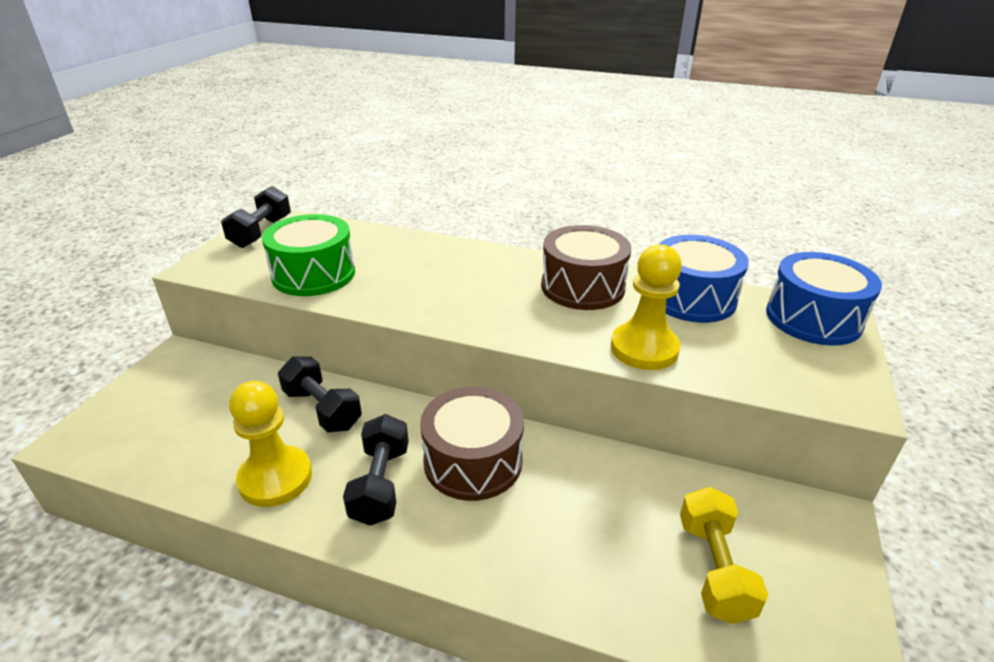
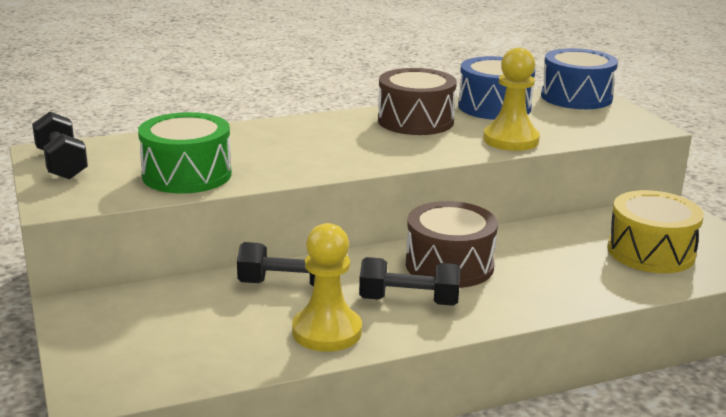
camera: 40 degrees left, 10 degrees down
(380, 484) = (409, 301): black dumbbell -> black dumbbell turned 45 degrees counterclockwise
(714, 568) = (650, 252): yellow dumbbell -> yellow drum

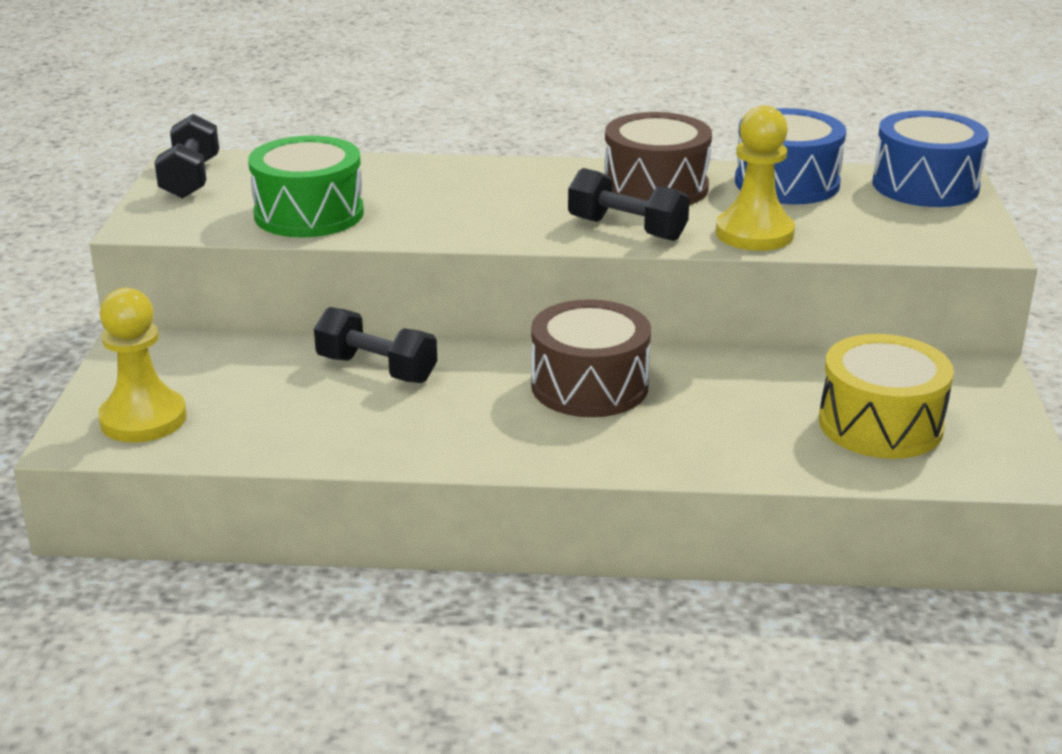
camera: 25 degrees right, 5 degrees up
(327, 331) = (369, 433): yellow pawn -> yellow pawn (143, 419)
(409, 301) = (496, 419): black dumbbell -> black dumbbell (627, 229)

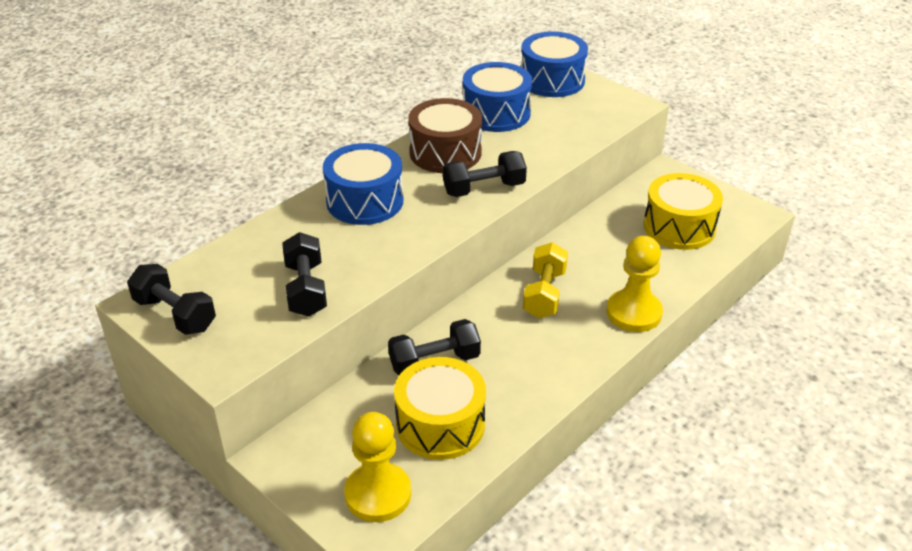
camera: 50 degrees left, 10 degrees up
(285, 411) = (440, 424): none -> yellow drum
(309, 214) = (306, 289): green drum -> black dumbbell
(494, 184) = (365, 201): none -> blue drum
(589, 386) = (544, 294): brown drum -> yellow dumbbell
(754, 233) = (540, 155): yellow pawn -> yellow pawn (634, 313)

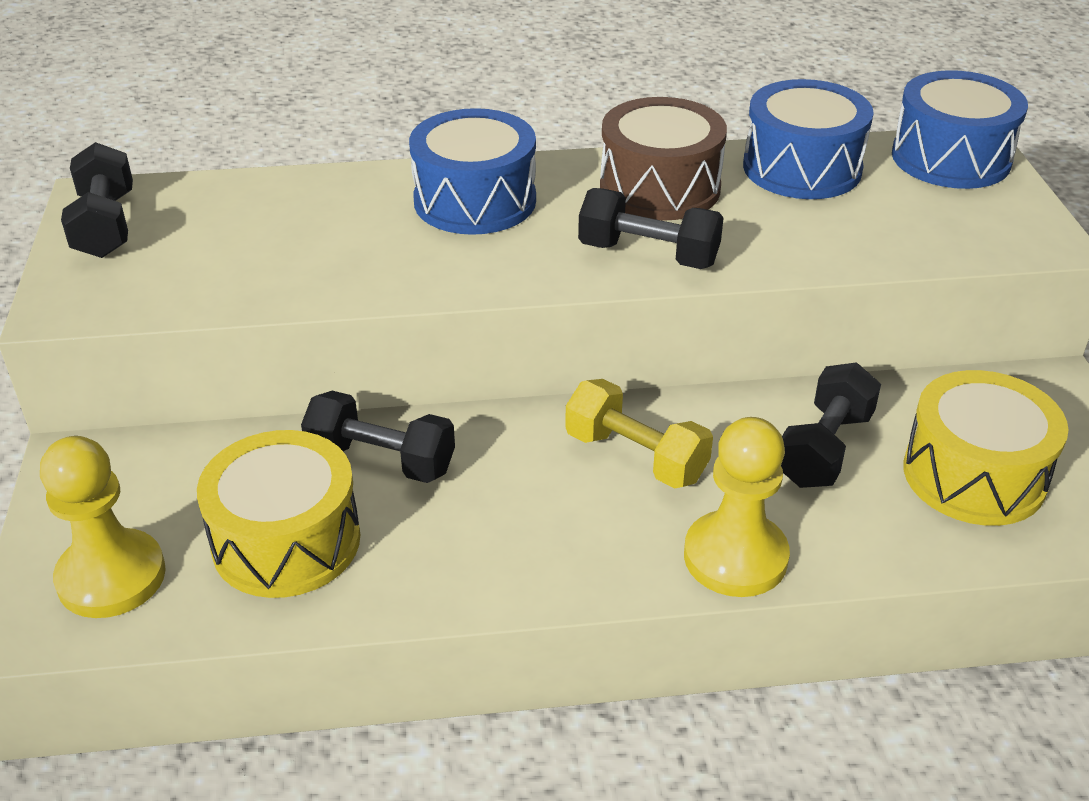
camera: 40 degrees right, 0 degrees up
(306, 289) = (266, 268): black dumbbell -> black dumbbell (824, 449)
(544, 294) = (636, 456): yellow dumbbell -> yellow dumbbell turned 75 degrees clockwise

